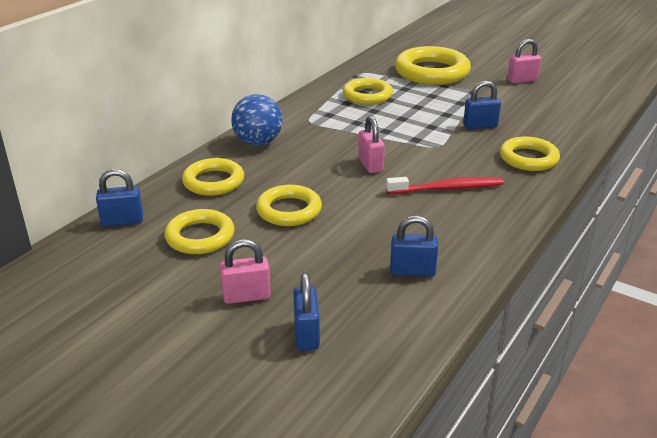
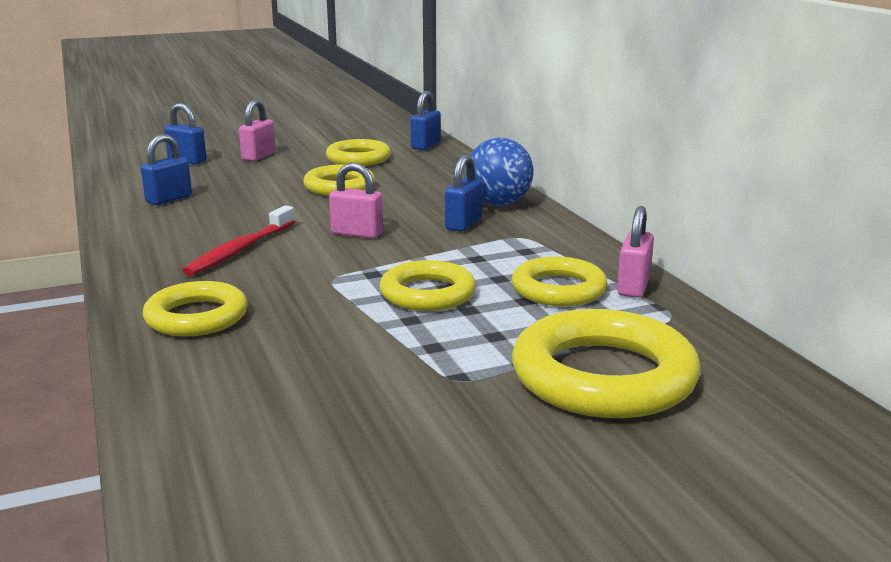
camera: 125 degrees right, 10 degrees down
(213, 182) = (441, 175): yellow ring -> yellow ring (427, 293)
(480, 126) = (333, 326): blue padlock -> blue padlock (463, 224)
(522, 80) = (440, 459): pink padlock -> pink padlock (633, 287)

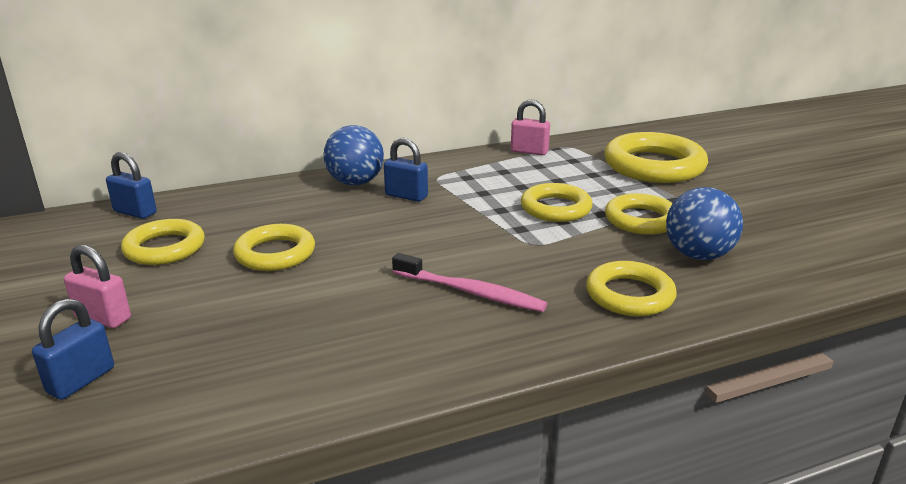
camera: 90 degrees left, 5 degrees up
(169, 199) = (283, 365): blue padlock -> none
(240, 250) = (470, 292): red toothbrush -> pink toothbrush
(272, 368) = (698, 255): none -> blue ball
(357, 233) = (427, 238): pink padlock -> none
(558, 289) = (538, 170): yellow ring -> yellow ring (641, 220)

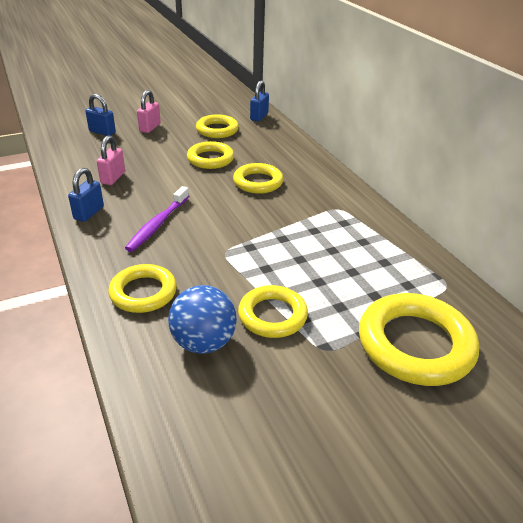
camera: 85 degrees right, 10 degrees up
(355, 182) = (318, 176): blue ball -> none
(406, 196) = (299, 196): blue padlock -> blue padlock (89, 213)
(470, 292) = (158, 224): pink toothbrush -> purple toothbrush
(529, 151) = (418, 257): pink padlock -> pink padlock (113, 178)
(555, 208) = (289, 266): yellow ring -> yellow ring (258, 182)

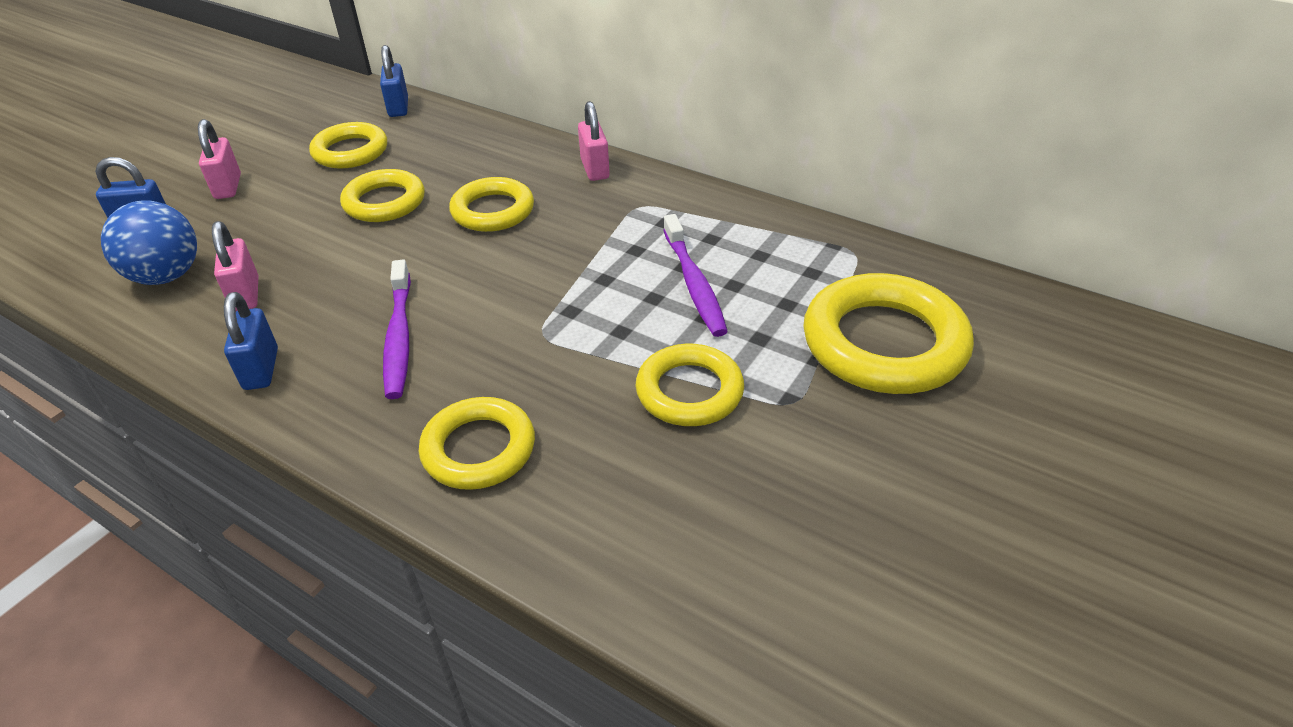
camera: 30 degrees left, 5 degrees up
(203, 342) = (634, 474): blue ball -> blue ball (167, 276)
(329, 261) = (694, 284): none -> purple toothbrush
(331, 180) = (595, 169): none -> pink padlock

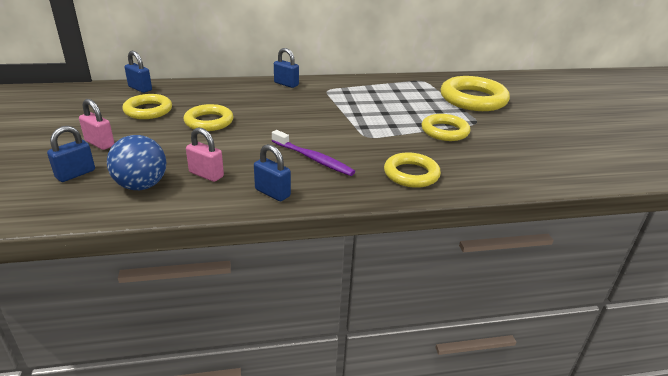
camera: 45 degrees left, 10 degrees down
(493, 211) = (269, 109): yellow ring -> none
(595, 169) = (286, 84): pink padlock -> blue padlock
(694, 284) = (391, 104): purple toothbrush -> none

